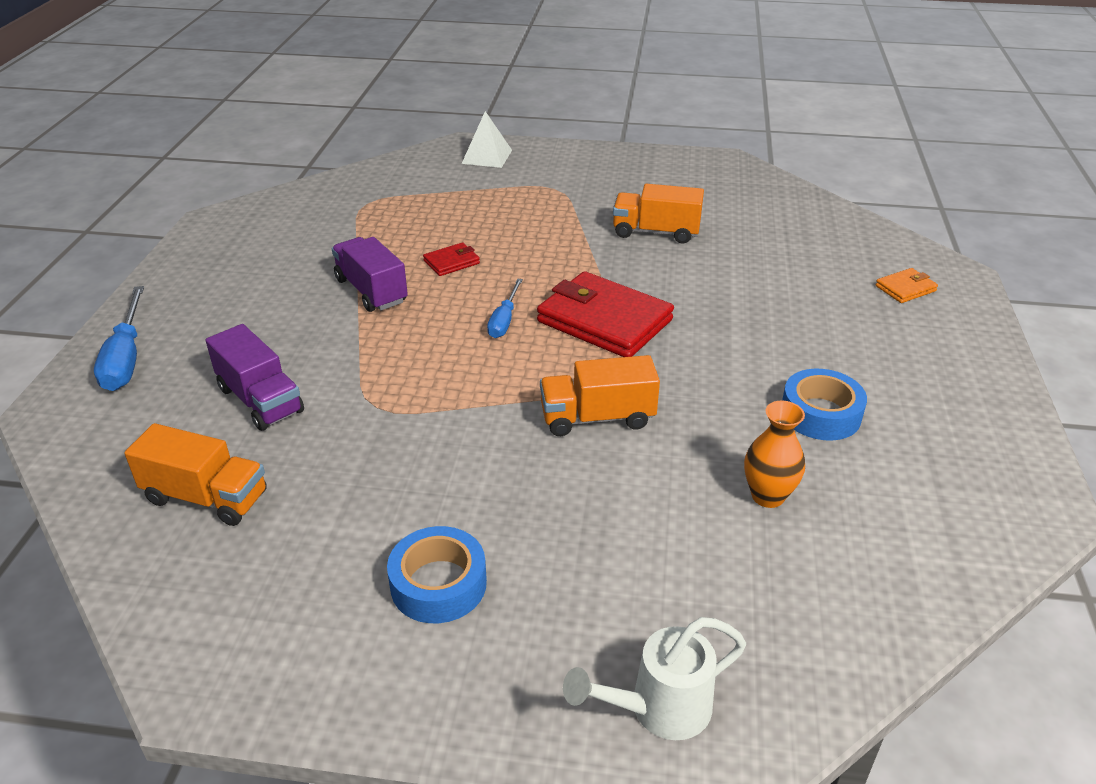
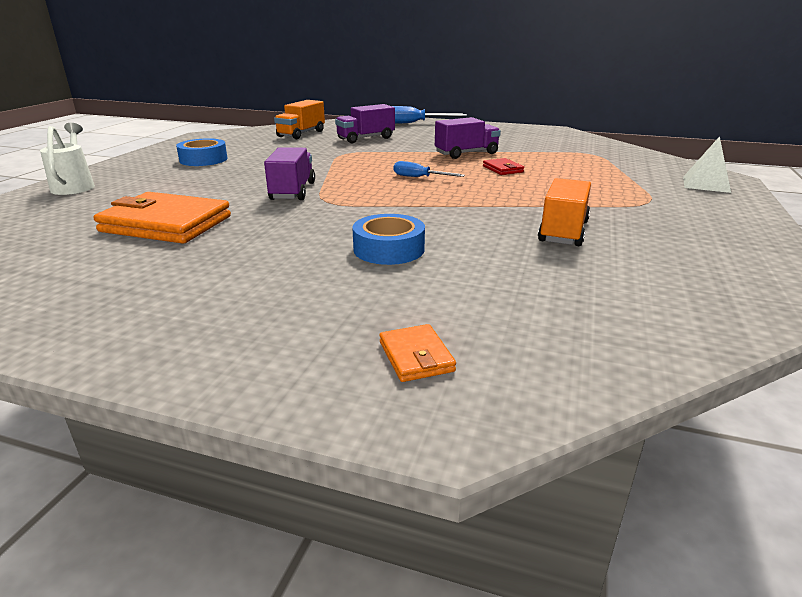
camera: 100 degrees right, 10 degrees down
(597, 418) = (292, 191): orange truck -> purple truck
(604, 321) = (407, 201): red wallet -> none
(767, 496) = (166, 224): orange vase -> orange wallet
(820, 414) = (227, 255): blue tape -> blue tape (389, 249)

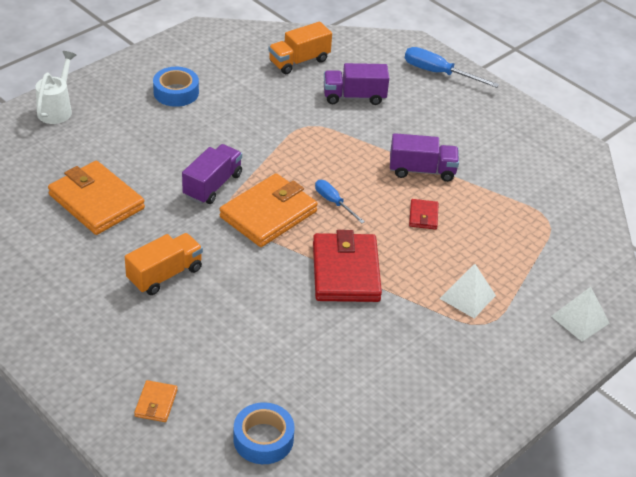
camera: 25 degrees right, 15 degrees up
(369, 194) = (268, 214): none -> orange wallet
(389, 249) = (221, 299): blue tape -> blue tape (263, 439)
(487, 205) = (346, 272): none -> red wallet
(563, 232) = (363, 332): orange truck -> orange truck (165, 275)
(608, 194) = (467, 297): none -> white pyramid

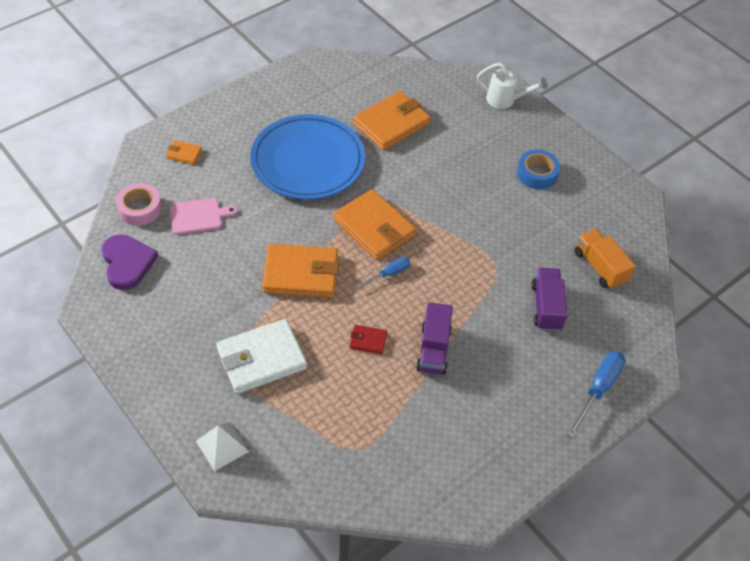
camera: 95 degrees right, 10 degrees up
(165, 275) = (308, 161): orange truck -> blue plate
(212, 185) = (411, 193): purple truck -> none
(263, 439) = (140, 209): blue tape -> pink tape
(269, 374) = (198, 216): none -> pink cutting board
(346, 272) = (301, 274): red wallet -> orange wallet
(358, 438) = (127, 263): none -> purple heart
(467, 297) = (261, 359): white pyramid -> white wallet

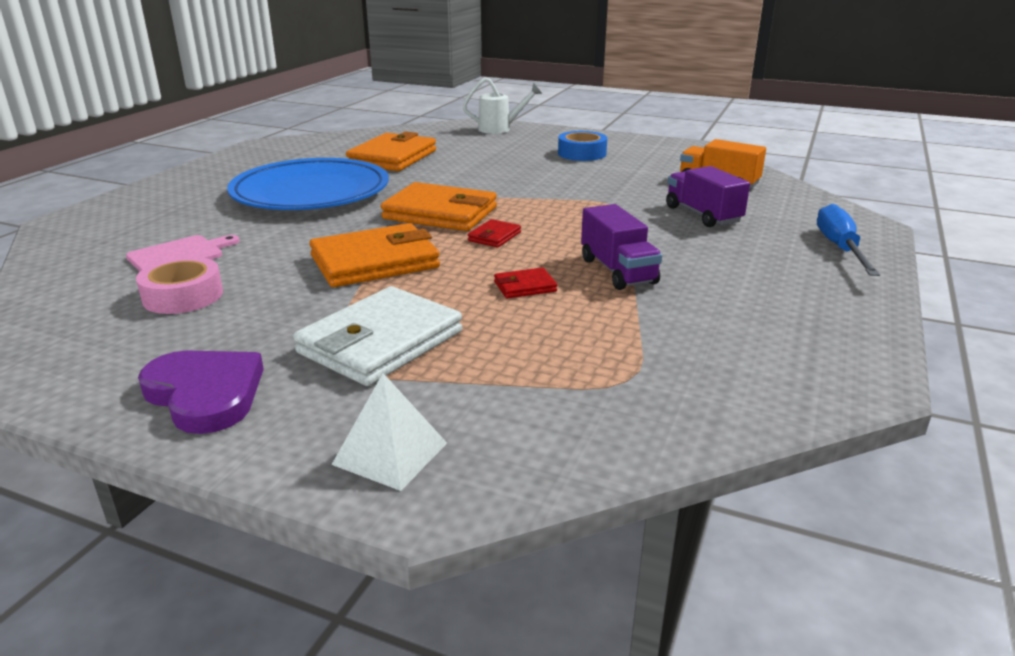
camera: 25 degrees left, 25 degrees down
(127, 263) = (74, 316): purple heart -> purple heart (205, 394)
(140, 209) = (75, 269): pink tape -> pink tape (183, 296)
(184, 154) = (126, 219): orange wallet -> none
(388, 274) = (494, 236): blue screwdriver -> red wallet

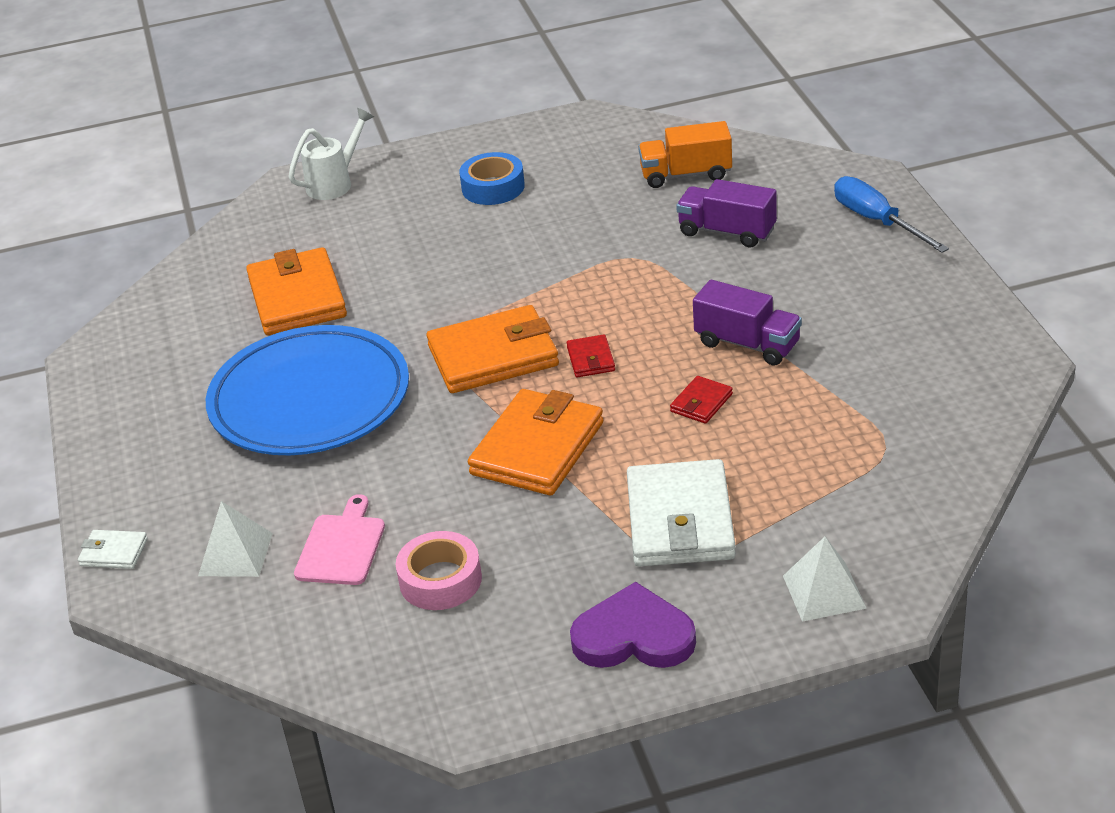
camera: 35 degrees left, 10 degrees up
(94, 209) = (114, 552): none -> white wallet
(132, 234) = (235, 554): none -> white pyramid

